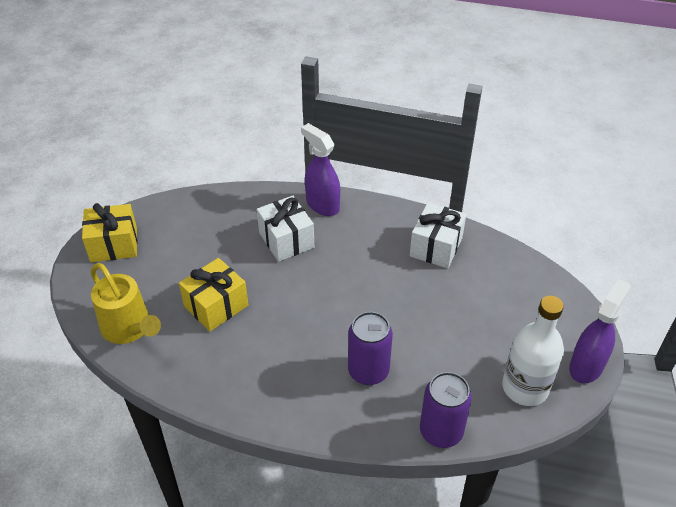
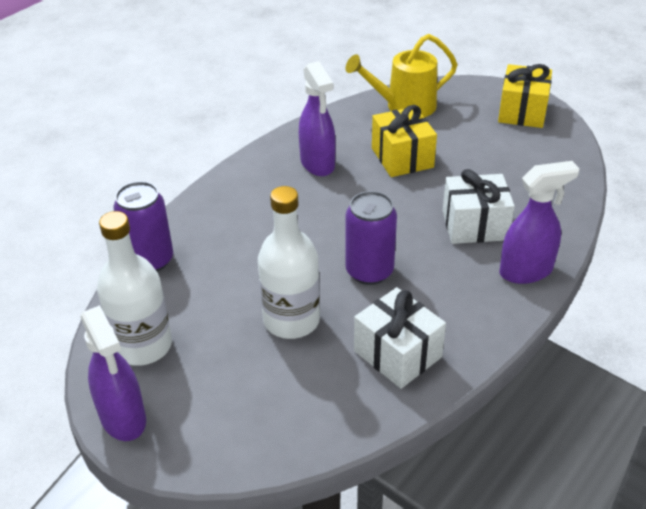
camera: 115 degrees right, 5 degrees down
(250, 363) = (317, 164): none -> purple spray bottle
(368, 371) = (254, 234): purple can -> purple can (369, 271)
(443, 310) = (291, 320): none -> white bottle

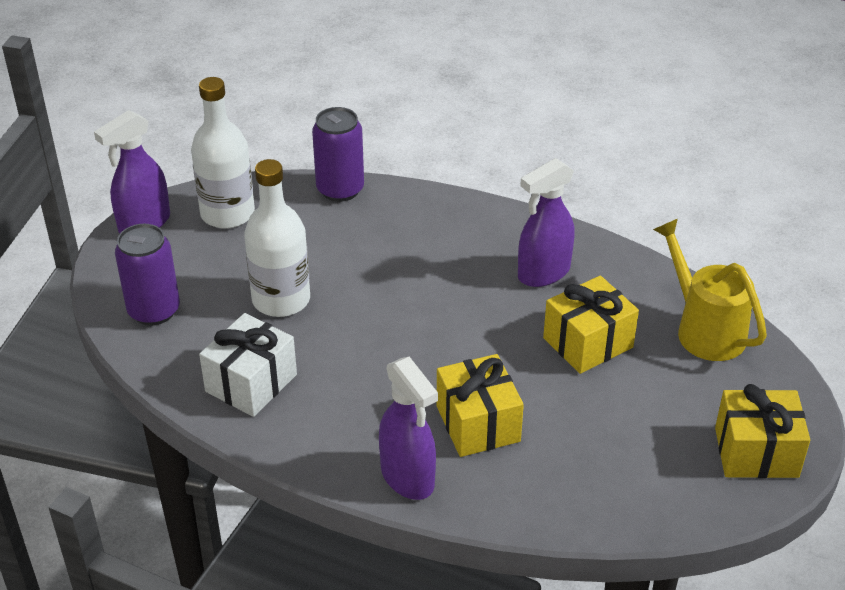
camera: 75 degrees right, 0 degrees up
(369, 271) = (369, 344): purple can -> purple can (154, 311)
(474, 225) = (478, 423): white gift -> yellow gift

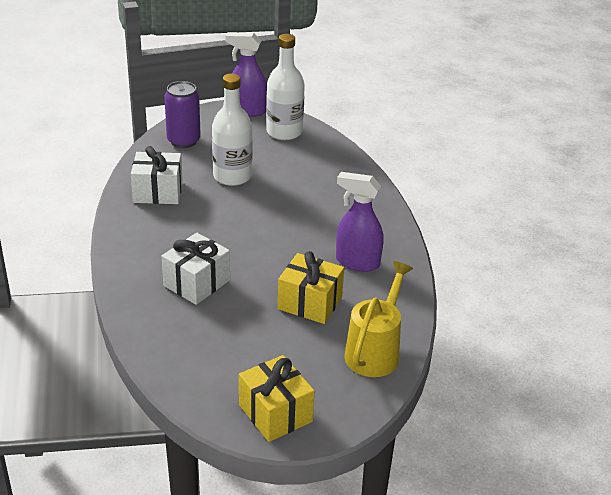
camera: 55 degrees right, 5 degrees down
(340, 189) = (348, 160): purple can -> none
(408, 478) = (131, 272): purple spray bottle -> none
(478, 423) = (197, 283): yellow gift -> white gift

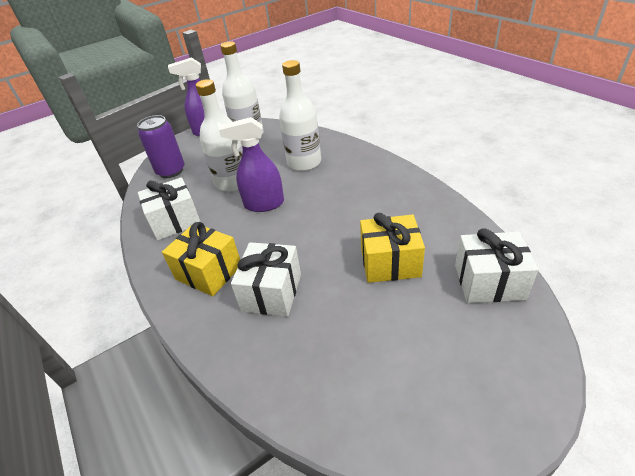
camera: 20 degrees left, 5 degrees up
(275, 413) = (471, 408): yellow gift -> yellow gift (208, 272)
(314, 185) = (304, 162): none -> white bottle
(357, 262) = (394, 208): purple spray bottle -> purple spray bottle (263, 204)
(375, 351) = (489, 282): yellow watering can -> white gift

